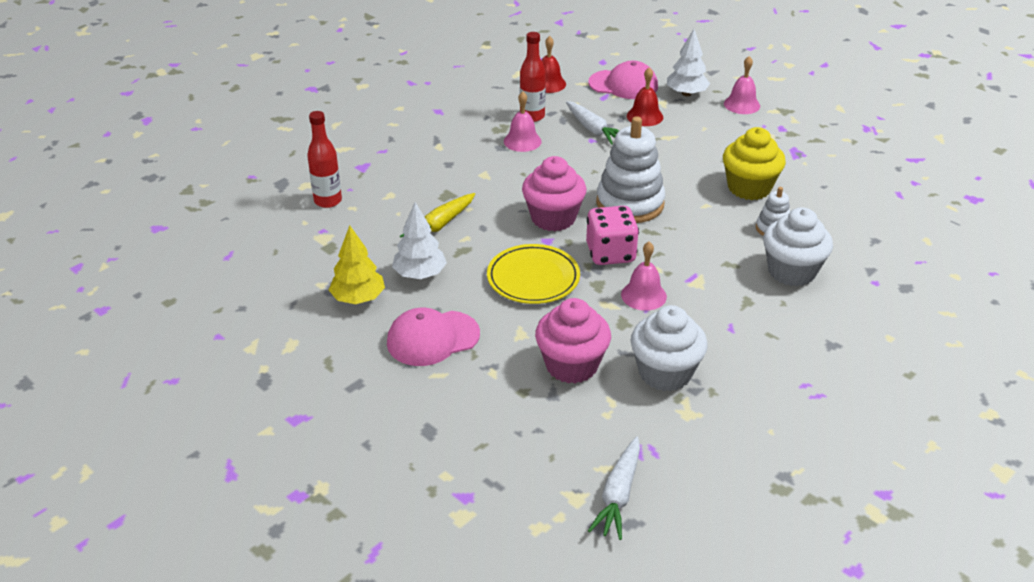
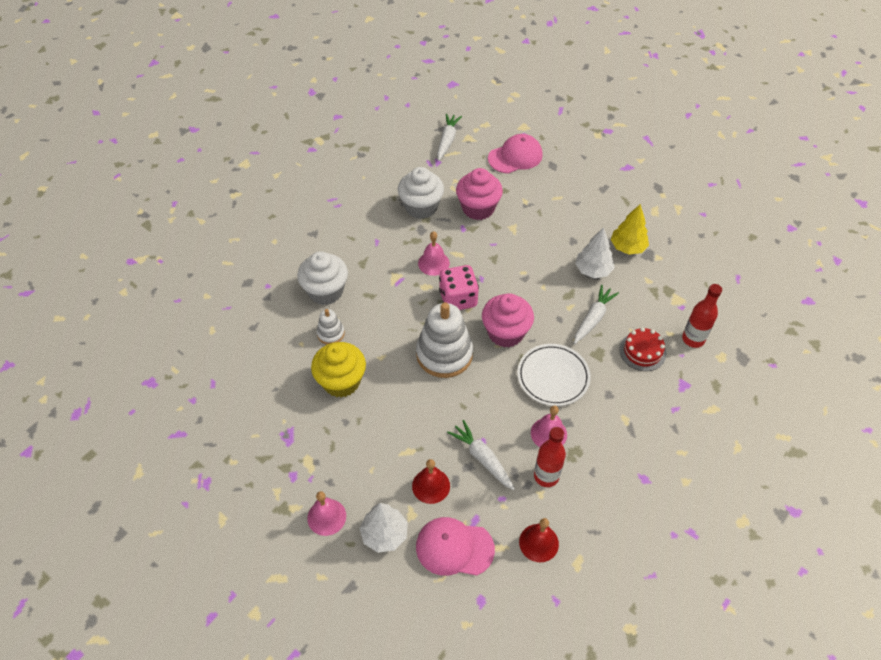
camera: 175 degrees right, 15 degrees up
(394, 194) = (642, 351): none -> red cake
(433, 338) = (568, 221): pink cap -> pink cap (515, 156)
(440, 225) = (593, 318): yellow carrot -> white carrot
(506, 179) = (553, 377): none -> white plate
(533, 278) = (512, 272): yellow plate -> none

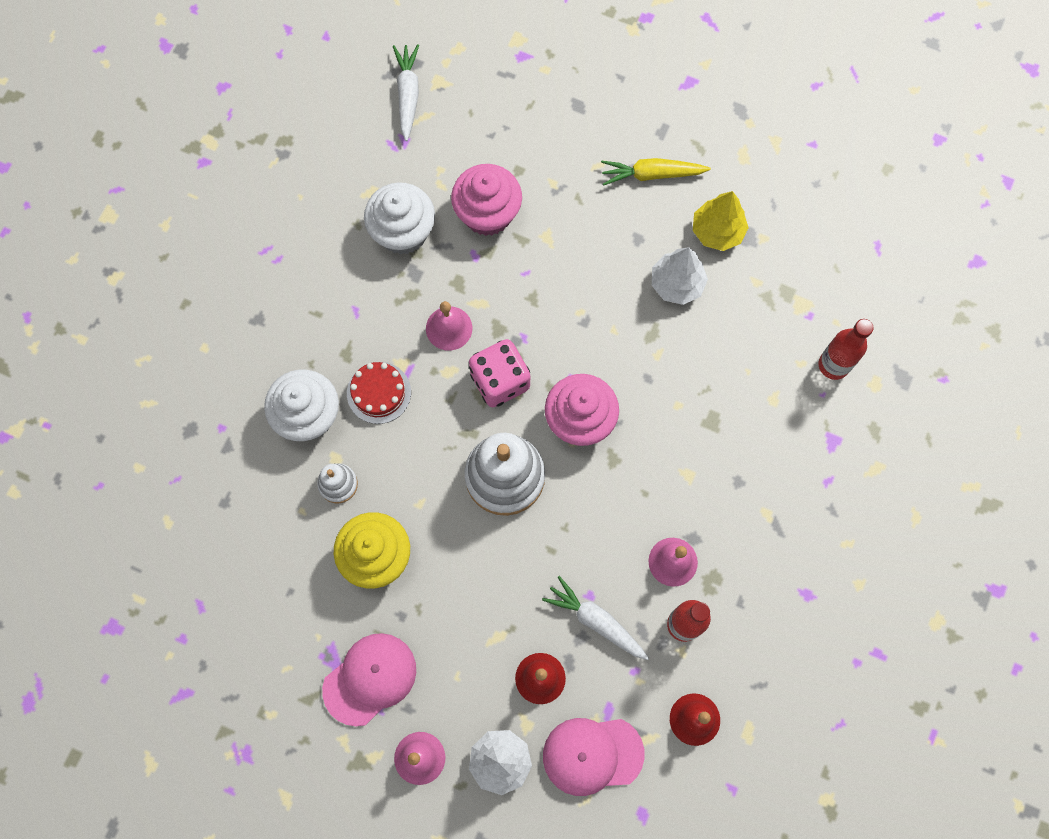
camera: 15 degrees left, 20 degrees up
(515, 156) = (519, 102): pink cap -> pink cap (370, 679)
(553, 377) = (659, 474): white plate -> none
(591, 209) = (651, 174): none -> yellow carrot
(593, 318) = (693, 366): white carrot -> none
(642, 351) = (770, 402): red cake -> red cake (379, 392)

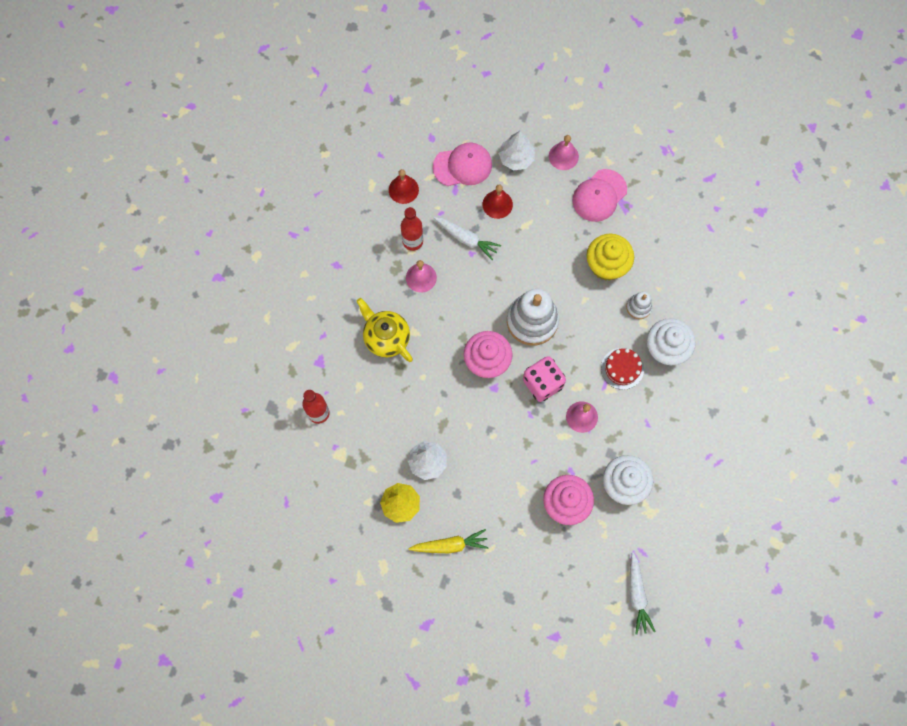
camera: 175 degrees right, 0 degrees up
(731, 469) = (386, 337): none -> yellow teapot

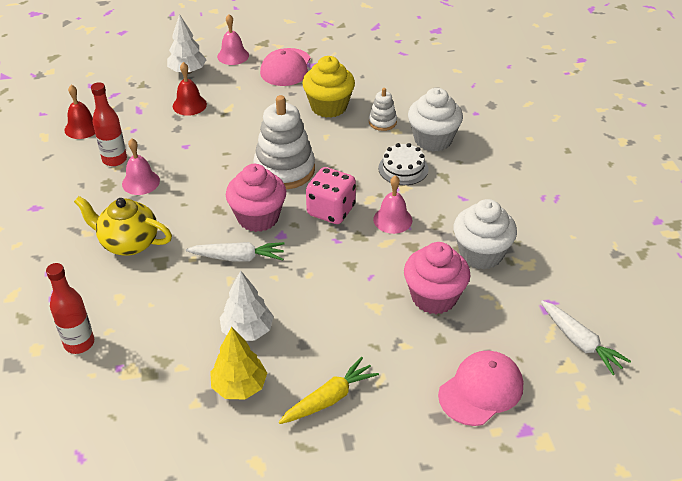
camera: 30 degrees left, 30 degrees down
(462, 166) = (136, 92): pink cap -> pink cap (481, 390)
(466, 239) = (173, 138): white carrot -> white carrot (238, 257)
(622, 368) = (403, 168): red cake -> white cake

